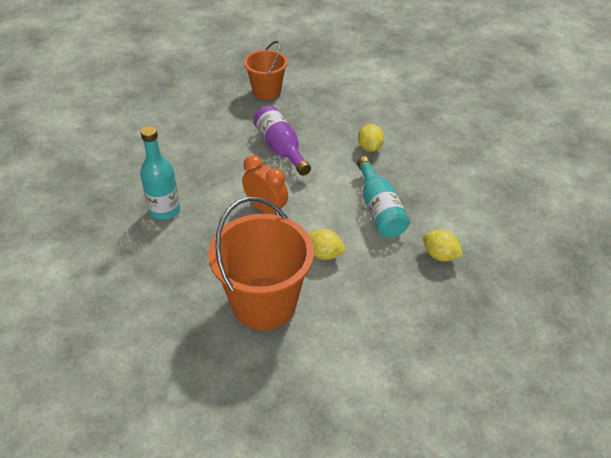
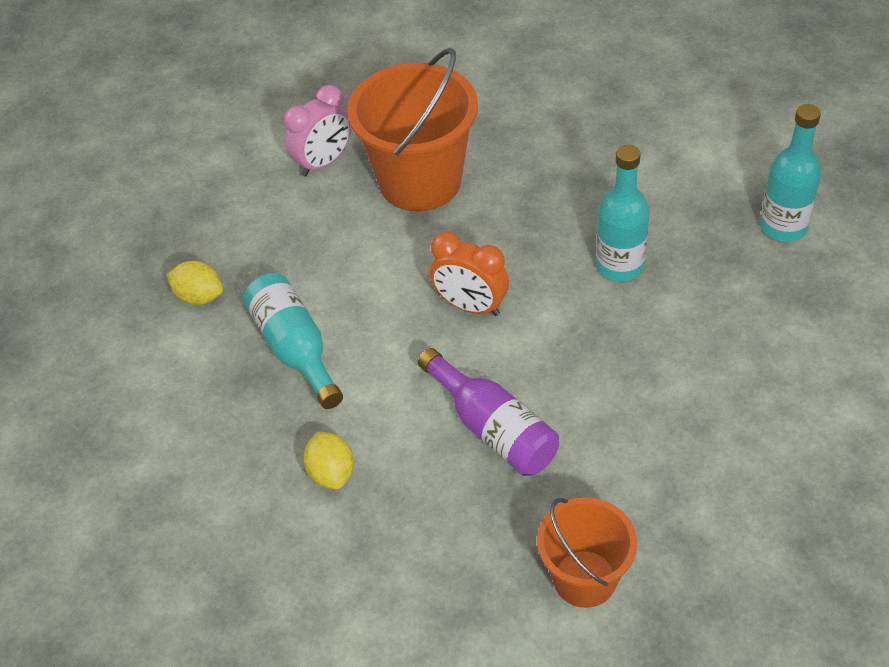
camera: 170 degrees right, 5 degrees up
(51, 209) = (783, 227): none -> turquoise bottle
(324, 254) = (363, 259): yellow lemon -> none
(334, 341) = (324, 163): none -> pink clock

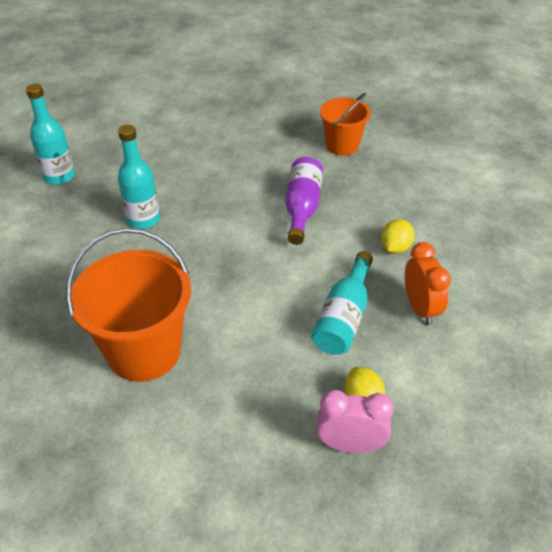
camera: 135 degrees left, 5 degrees down
(324, 163) = (170, 426): pink clock -> pink clock (350, 445)
(471, 306) = (232, 261): orange clock -> orange clock (420, 308)

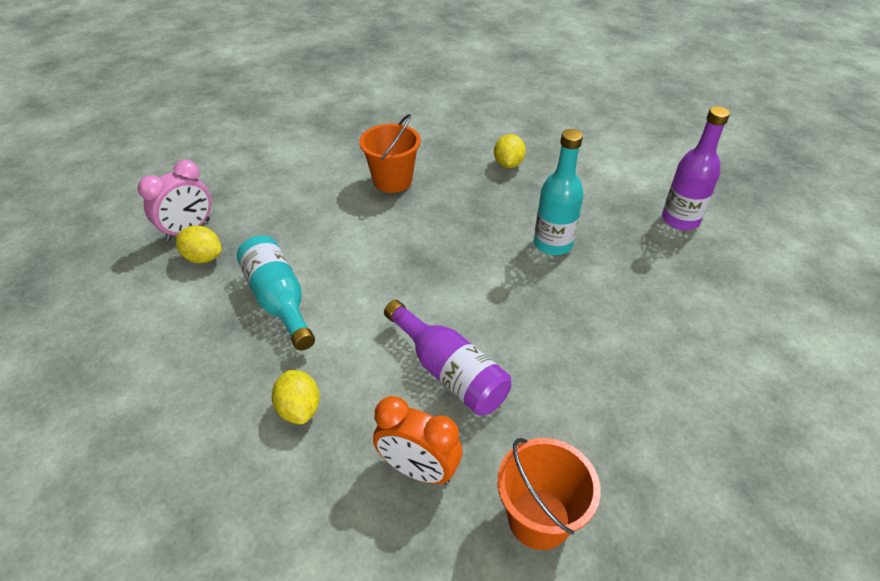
camera: 130 degrees right, 0 degrees up
(52, 291) = (508, 164): none -> yellow lemon
(59, 176) = (680, 220): turquoise bottle -> purple bottle
(144, 351) = (392, 181): orange bucket -> orange bucket, size x0.60
(420, 308) = (213, 361): orange clock -> orange clock (418, 470)

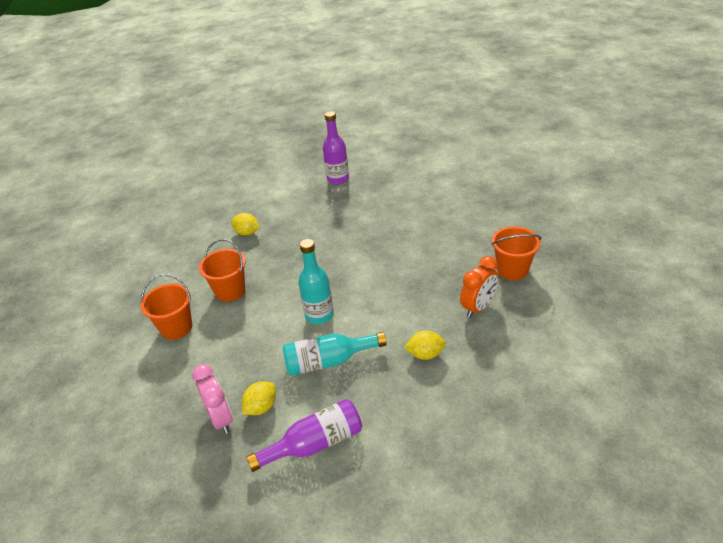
camera: 70 degrees left, 5 degrees down
(323, 158) = (176, 327): none -> orange bucket
(449, 372) = (417, 287): purple bottle -> purple bottle (315, 444)
(553, 244) = (334, 229): turquoise bottle -> turquoise bottle (319, 315)

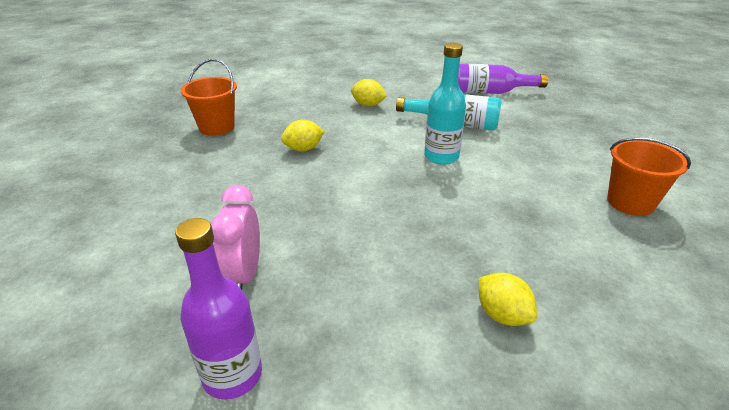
camera: 155 degrees left, 5 degrees down
(221, 418) = (567, 121): pink clock -> pink clock (244, 274)
(230, 291) = (549, 220): orange bucket -> none
(261, 407) = (528, 117): yellow lemon -> yellow lemon (303, 149)
(478, 307) = (288, 115): orange clock -> none

